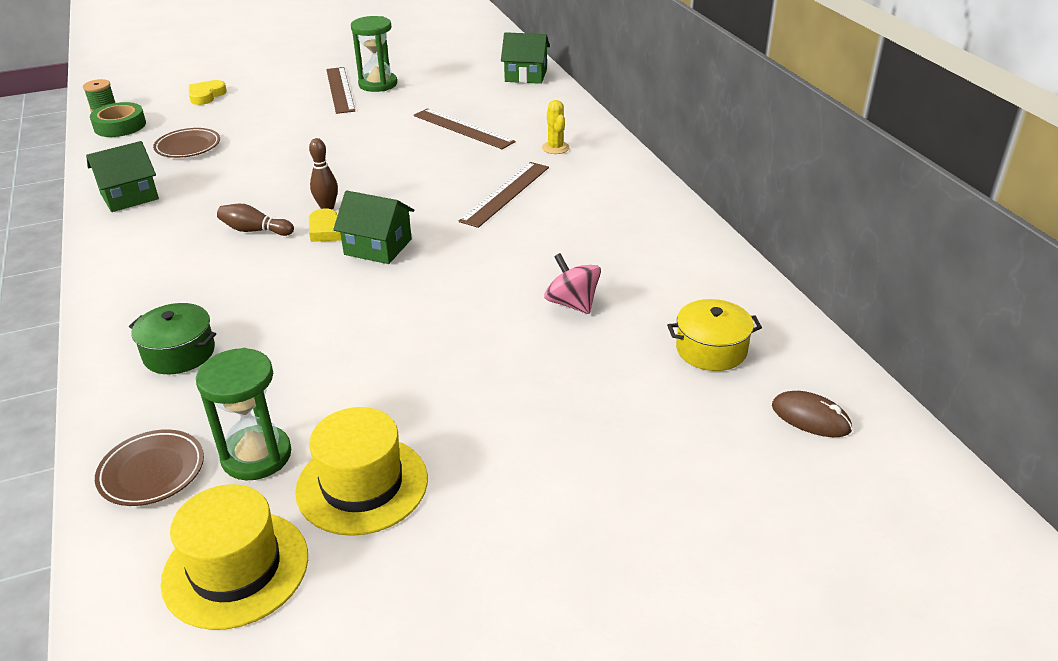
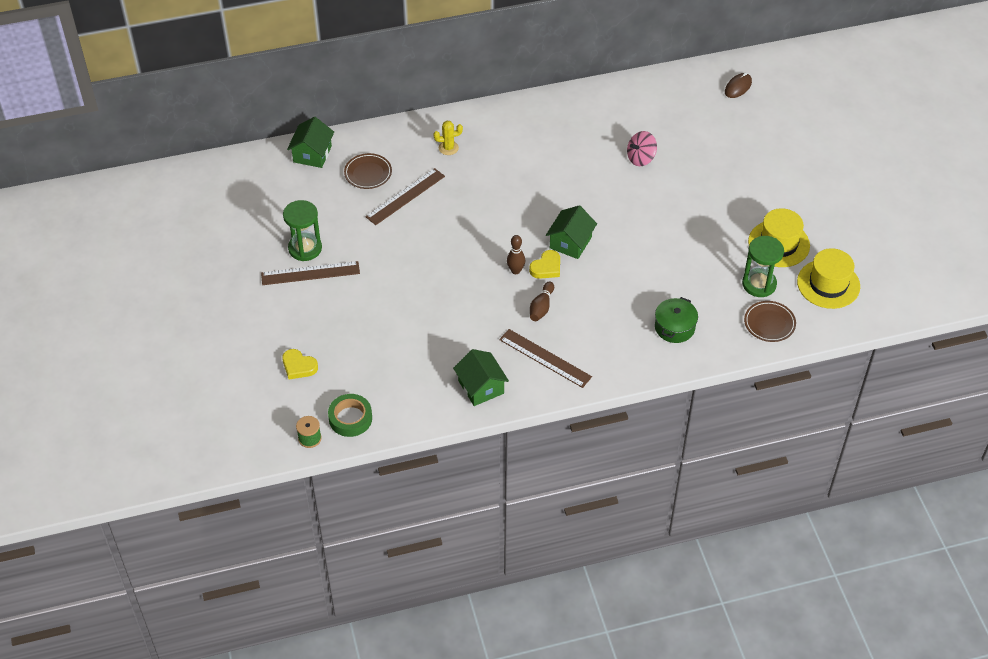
camera: 85 degrees left, 15 degrees up
(188, 147) = (402, 364): brown plate -> brown plate (368, 173)
(505, 193) = (511, 178): brown ruler -> brown ruler (545, 358)
(711, 349) = (685, 110): yellow pot -> none

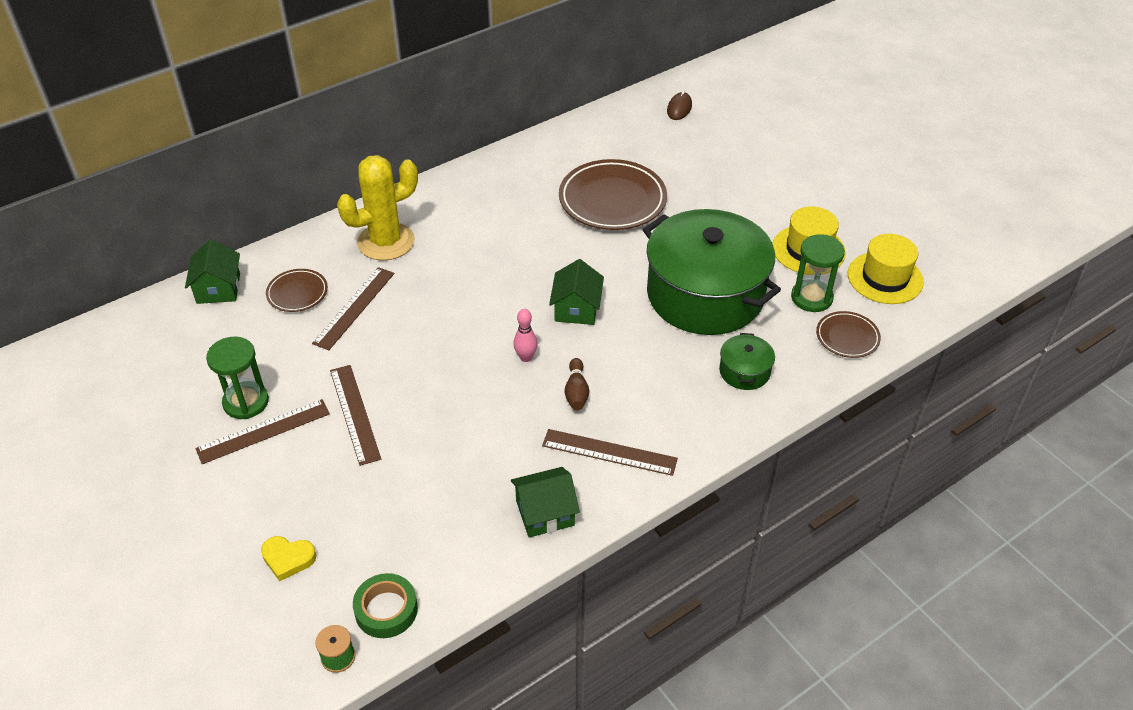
camera: 20 degrees left, 5 degrees down
(377, 278) = (354, 413): none -> brown ruler
(448, 148) = (386, 242): yellow cactus -> yellow cactus, size x2.30
(481, 387) = (545, 513): green house -> green house turned 60 degrees counterclockwise
(515, 270) = (526, 357): brown bowling pin -> pink bowling pin
(546, 267) = (561, 344): yellow heart -> none
(641, 158) = (612, 200): pink spinning top -> brown plate
(675, 258) = (705, 294): none -> green pot

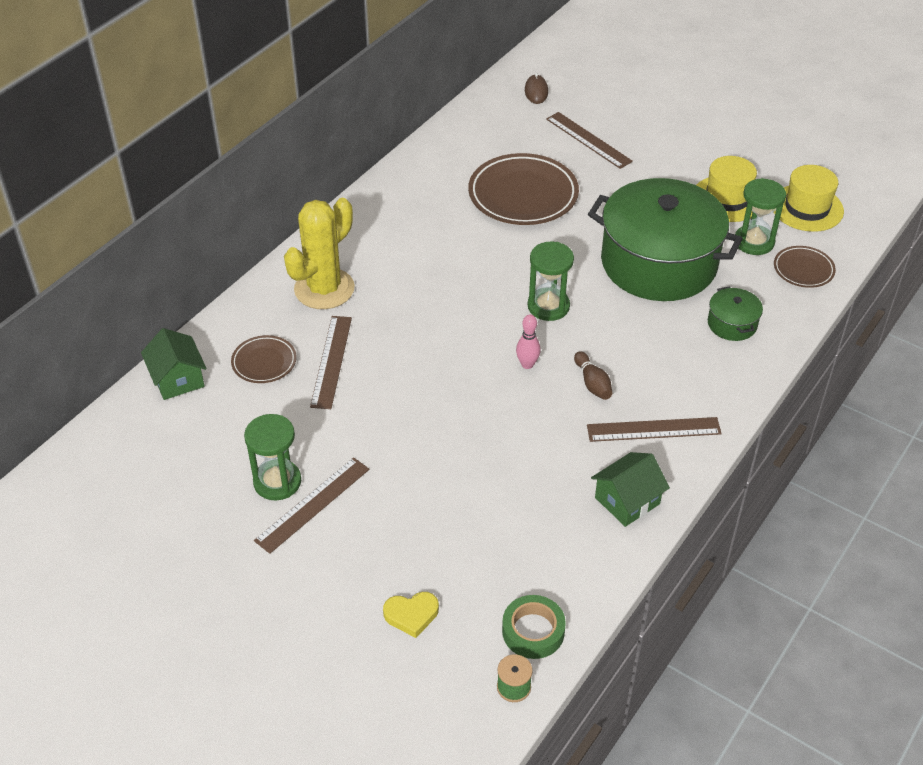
camera: 20 degrees left, 0 degrees up
(354, 413) = (394, 462): brown ruler -> brown ruler (588, 140)
(576, 308) = (548, 306): green house -> green hourglass

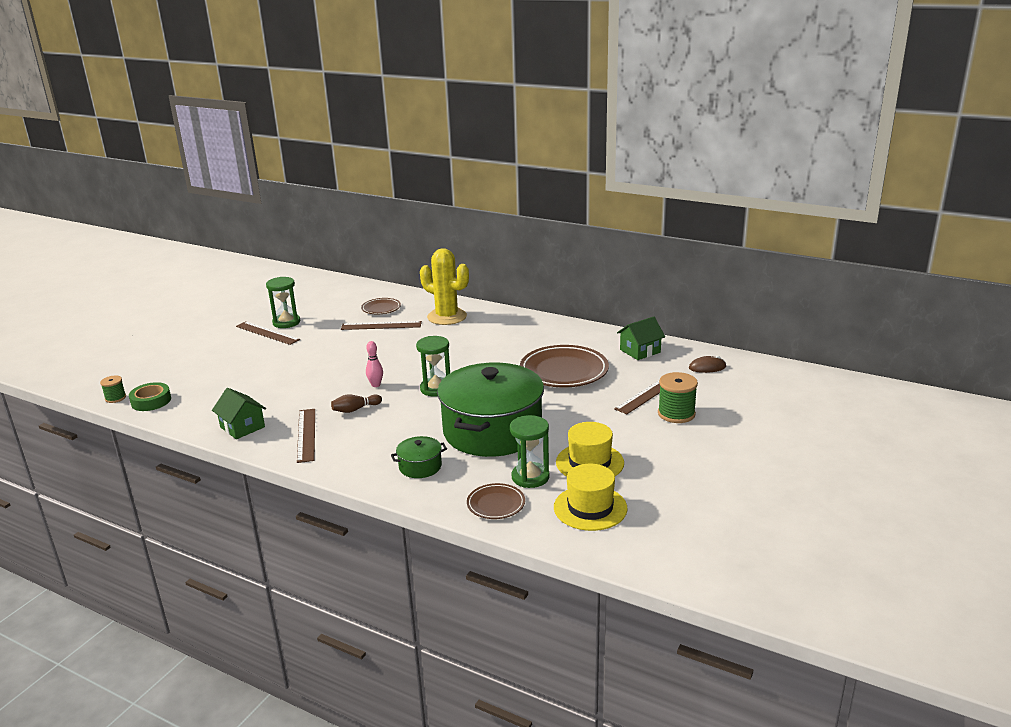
camera: 85 degrees right, 20 degrees down
(178, 379) = (368, 290): green house -> green house (640, 351)
(411, 615) = (179, 366): yellow heart -> none
(635, 129) = (676, 414): none -> green spool

